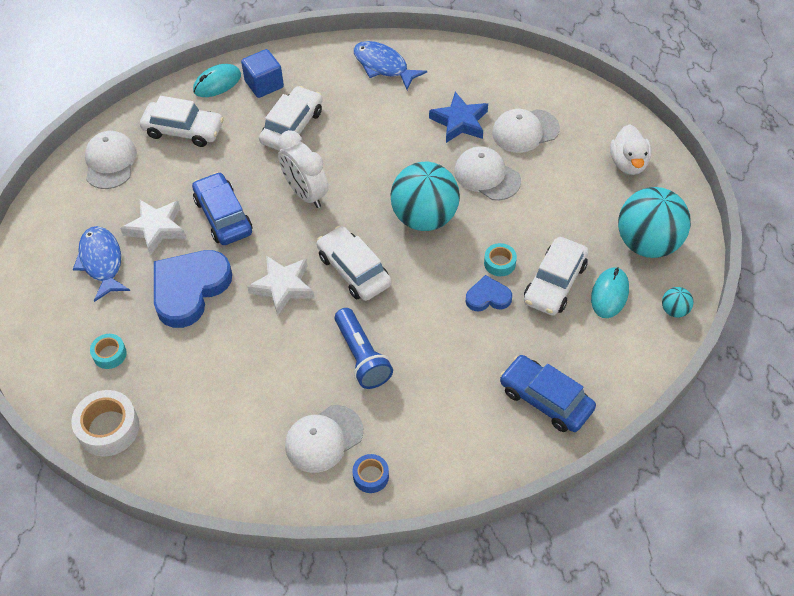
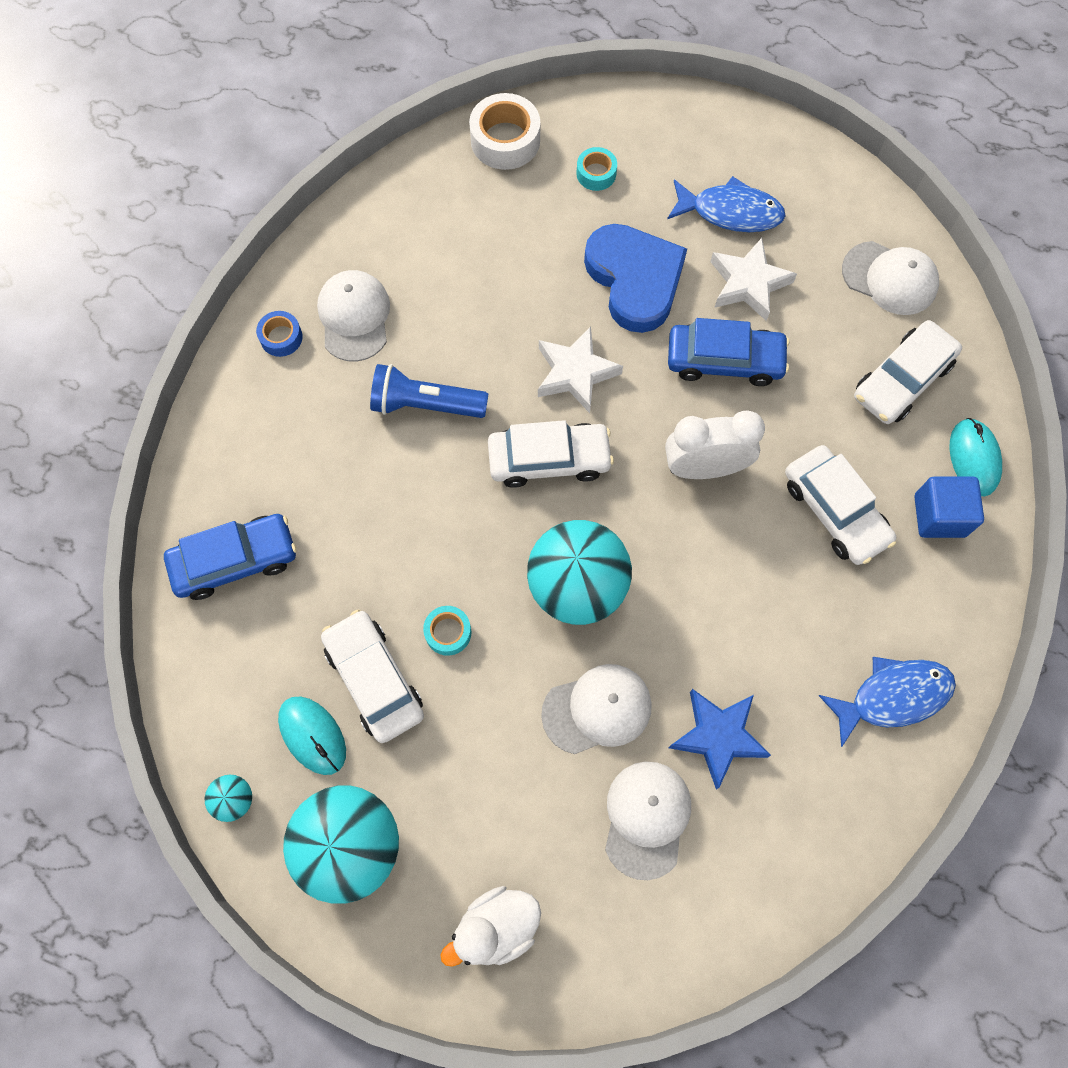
camera: 120 degrees right, 15 degrees up
(488, 297) = (409, 586): blue heart -> none
(628, 163) = (496, 927): white duck -> white duck turned 60 degrees counterclockwise

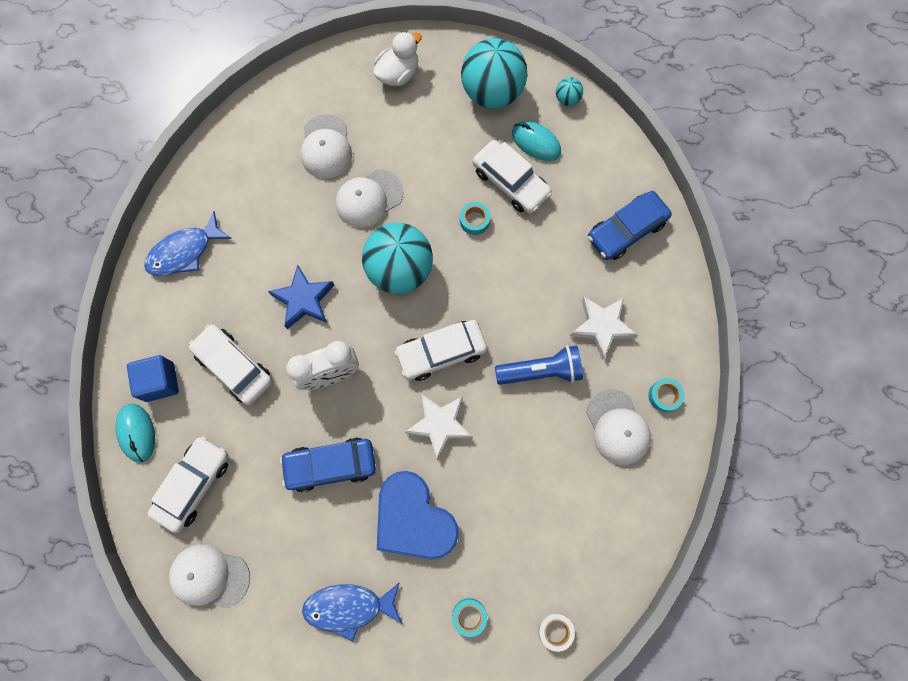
camera: 165 degrees right, 5 degrees up
(281, 337) = (664, 396): blue tape -> turquoise tape
(505, 140) = (555, 630): white tape -> white tape, size x0.57
(718, 736) = (291, 202): blue star -> blue star (304, 300)
(748, 283) = (323, 540): white star -> white star (601, 327)

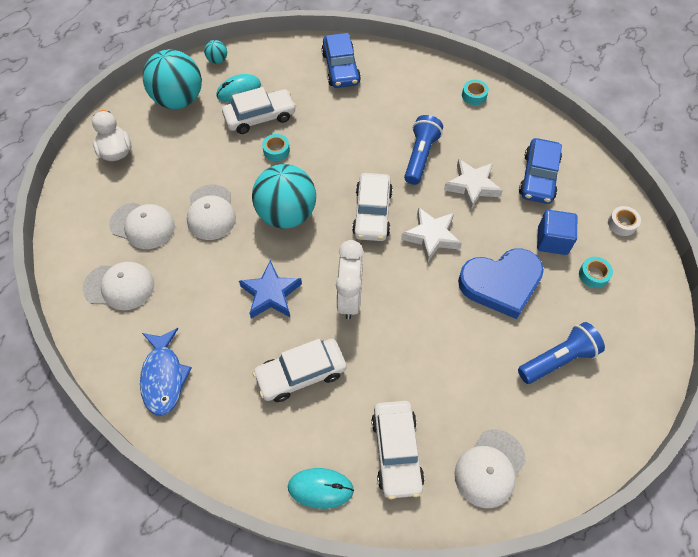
camera: 65 degrees left, 15 degrees down
(160, 382) = (280, 447): blue cube -> blue cube (552, 241)
(193, 484) = (396, 451): white car -> white car turned 150 degrees counterclockwise
(330, 465) = (429, 328): blue car -> blue car (538, 177)
(349, 607) = (558, 359): blue fish -> blue flashlight
(601, 327) = (405, 109): white star -> white star (472, 186)
(617, 427) = (485, 129): white cap -> white cap (119, 286)

